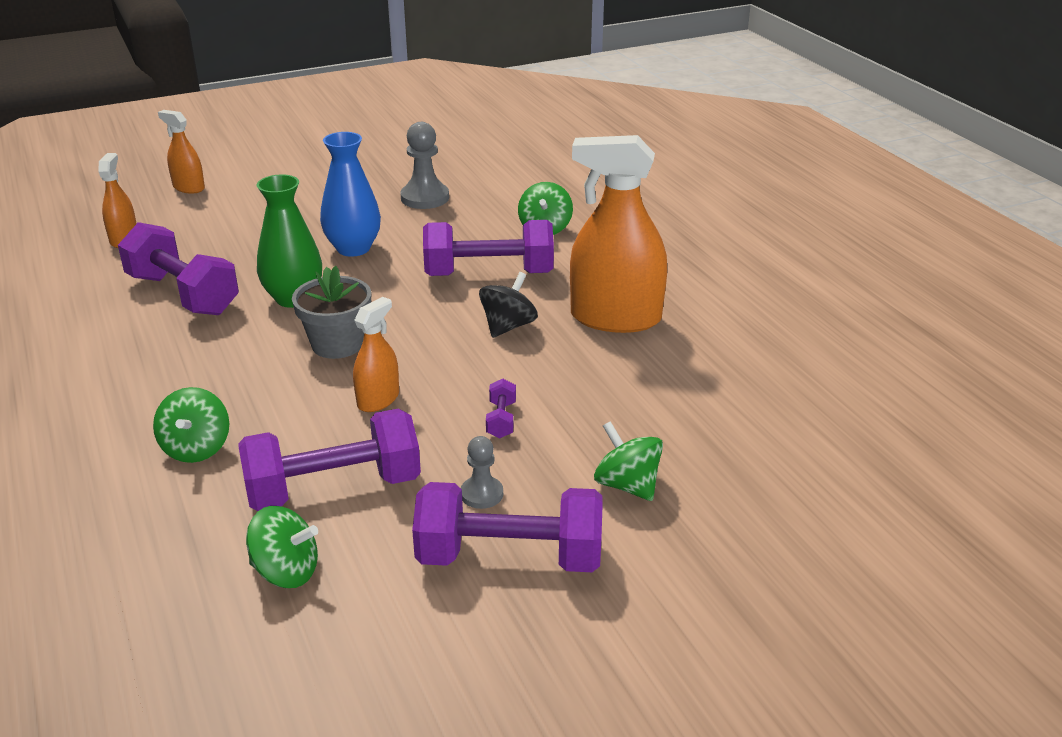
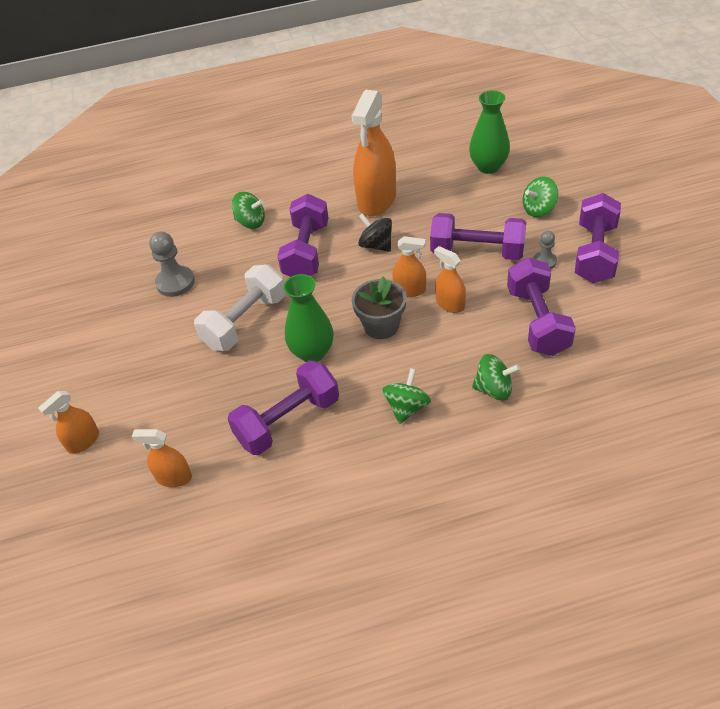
camera: 75 degrees left, 15 degrees up
(286, 571) = (609, 338): green spinning top -> green spinning top (407, 408)
(353, 248) = (245, 322): blue vase -> white dumbbell
(410, 362) = (410, 290): none -> orange spray bottle
(501, 420) = (477, 252): purple dumbbell -> purple dumbbell, size x2.37
(740, 422) = (488, 167): none -> green vase

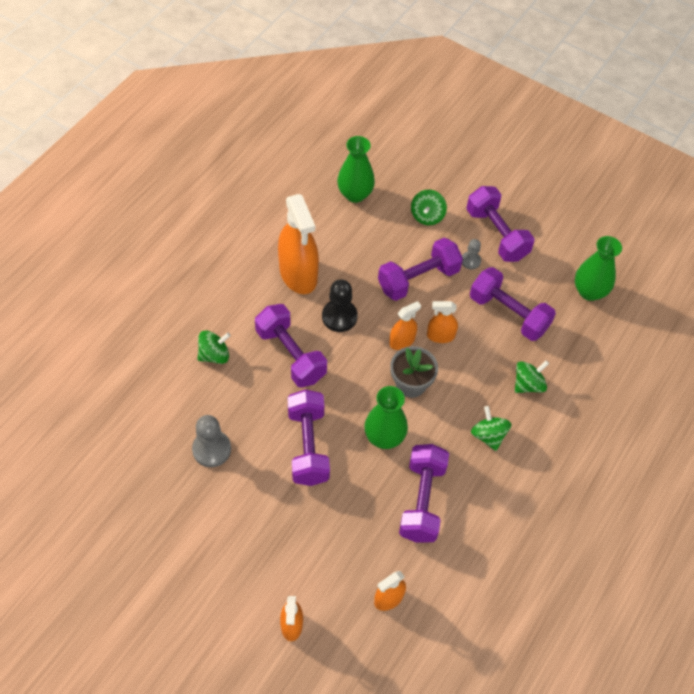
camera: 50 degrees left, 10 degrees up
(245, 322) = (308, 446): white dumbbell -> purple dumbbell
(376, 245) = (339, 317): black spinning top -> black pawn
(649, 347) = (589, 291): none -> green vase

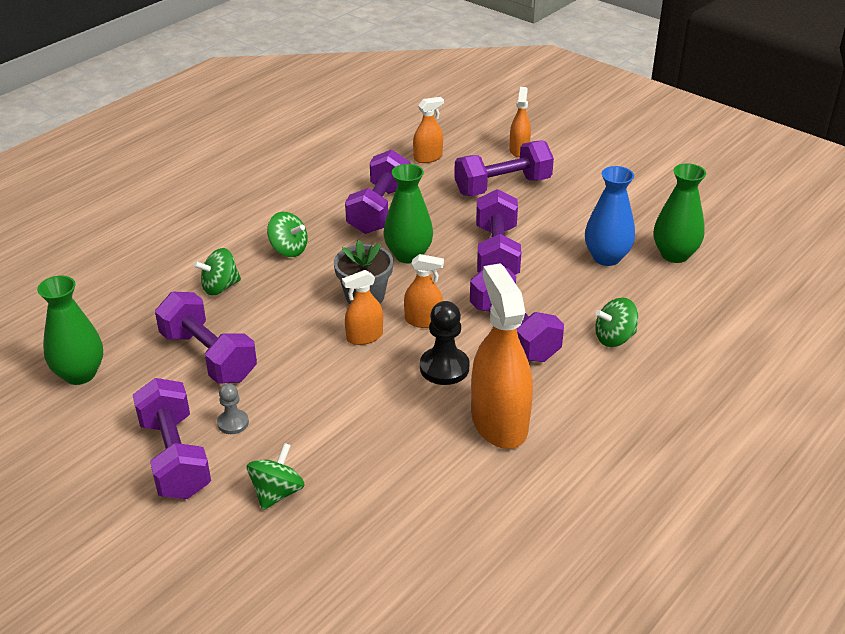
camera: 170 degrees left, 20 degrees down
(211, 449) = (606, 257): grey pawn -> blue vase
(355, 194) = (392, 538): green vase -> green vase (674, 254)
(418, 279) = (320, 404): purple dumbbell -> purple dumbbell (502, 186)
(440, 336) = (311, 339): orange spray bottle -> orange spray bottle (423, 321)
(488, 435) = (288, 249): green spinning top -> green spinning top turned 45 degrees counterclockwise

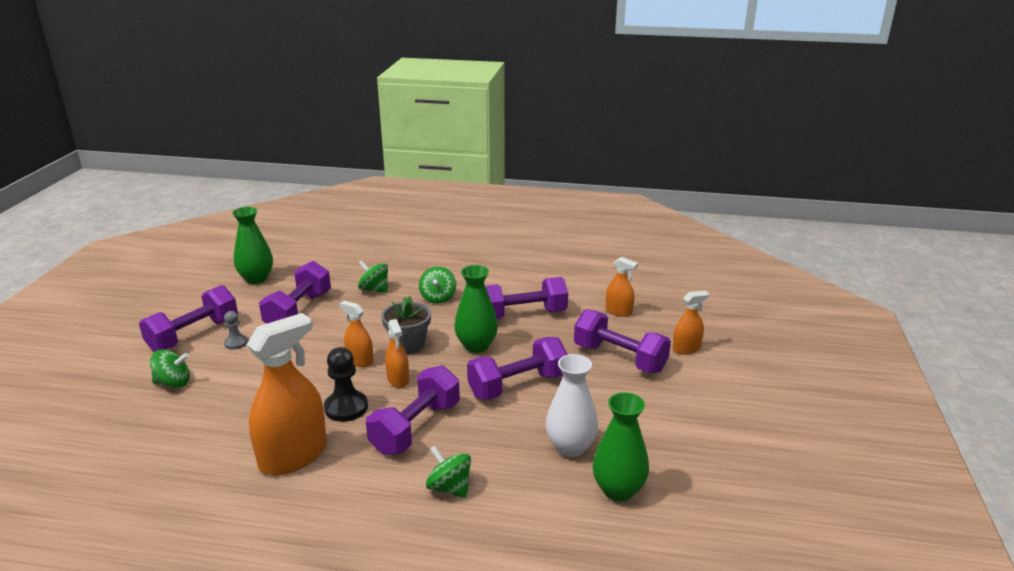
camera: 60 degrees right, 10 degrees down
(606, 257) = (570, 447): blue vase -> white vase

